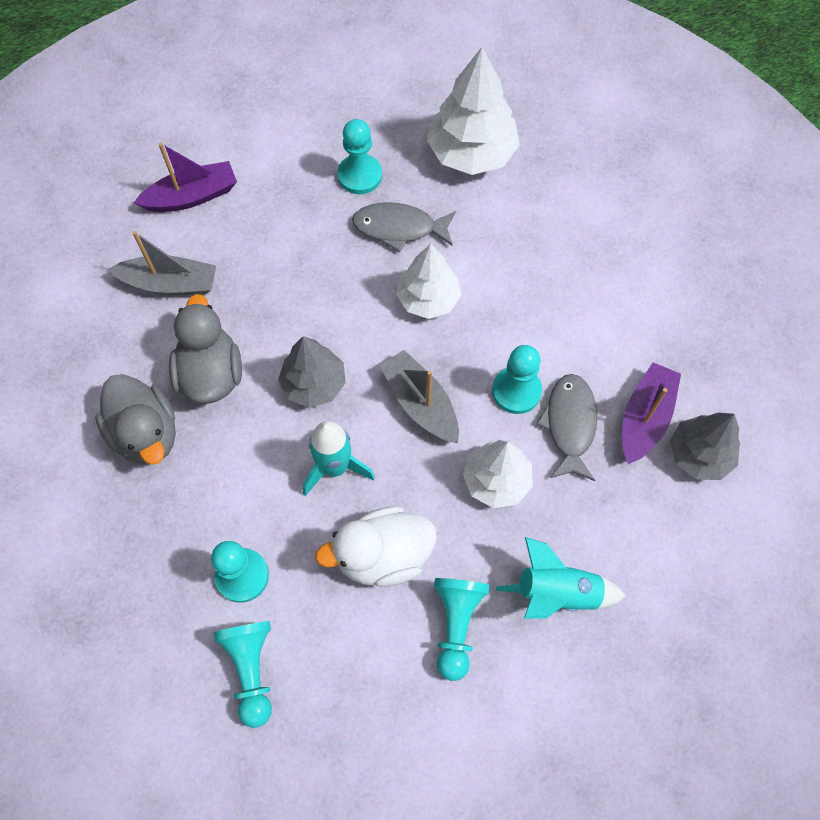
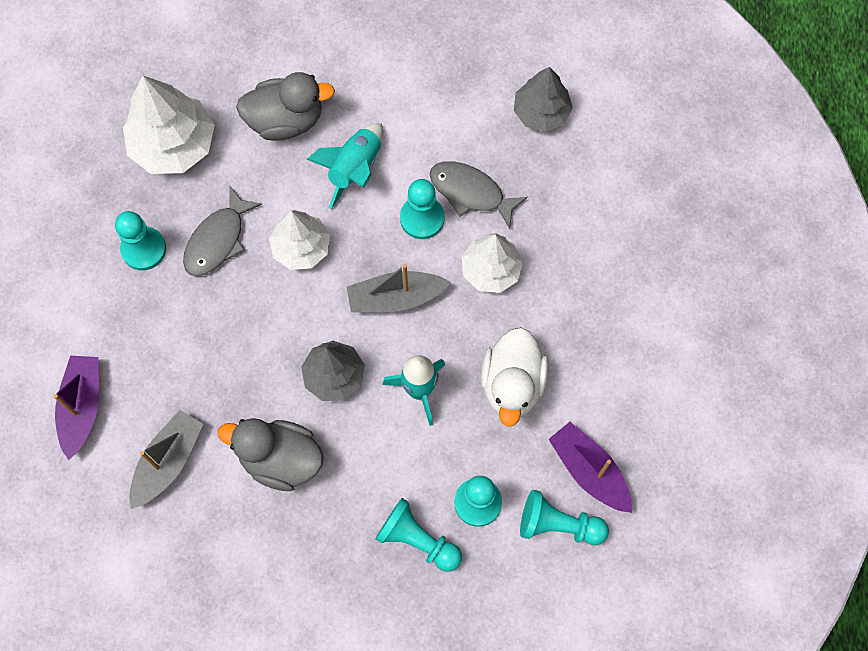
camera: 65 degrees left, 5 degrees up
(146, 434) = (310, 536): grey duck -> grey duck (286, 120)
(456, 625) = (592, 354): turquoise pawn -> turquoise pawn (418, 540)
(557, 593) = (600, 269): turquoise rocket -> turquoise rocket (355, 169)
(644, 418) = (492, 135): purple boat -> purple boat (589, 471)

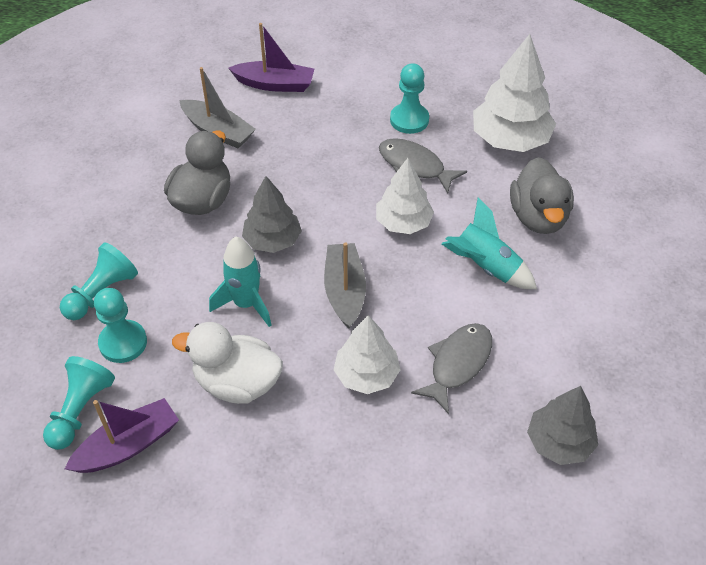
camera: 95 degrees right, 20 degrees down
(422, 218) = (429, 318): turquoise pawn -> none

